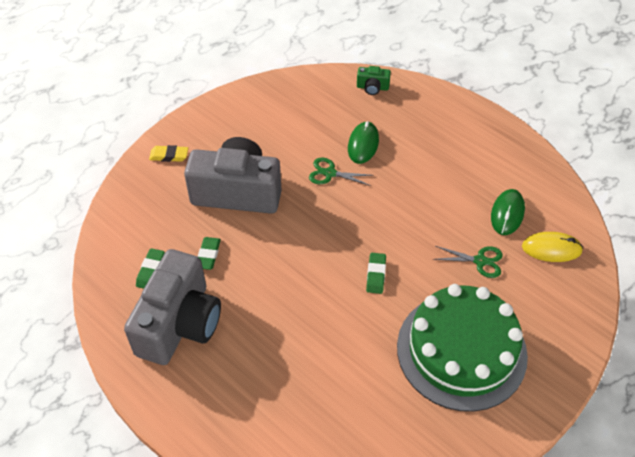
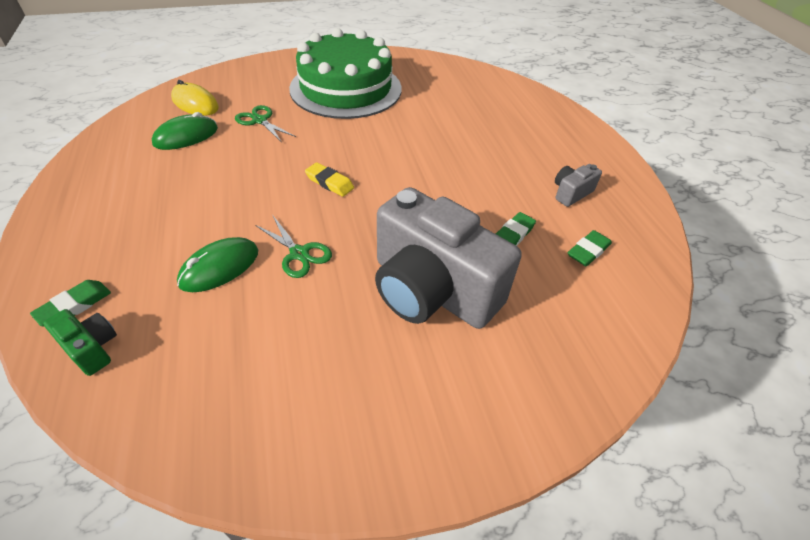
camera: 150 degrees left, 5 degrees down
(169, 156) = (503, 405): yellow eraser -> yellow eraser (329, 182)
(179, 324) = (571, 193): grey camera -> grey camera, size x0.41
(376, 275) = (356, 149): green eraser -> green eraser (74, 306)

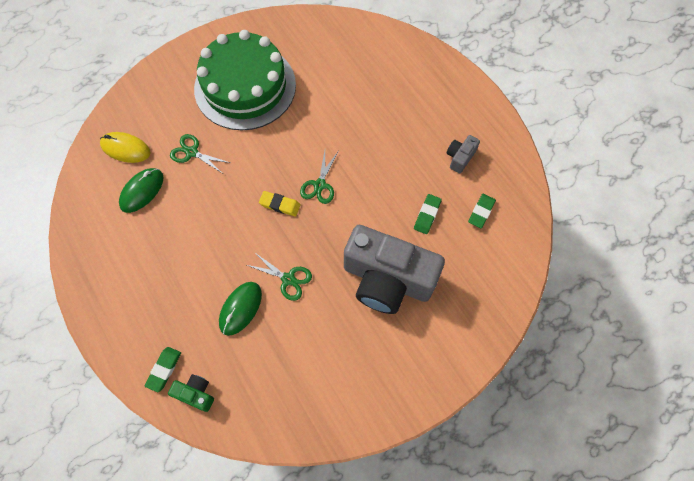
camera: 15 degrees left, 20 degrees up
(386, 177) = (320, 185): none -> green scissors

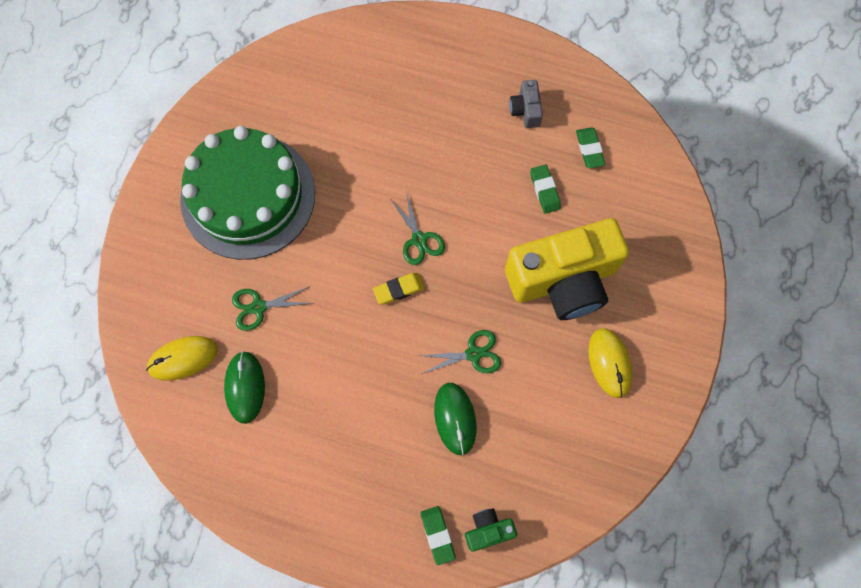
camera: 40 degrees left, 5 degrees up
(369, 356) = (609, 363): none -> yellow mouse
(387, 279) = (563, 280): grey camera -> yellow camera

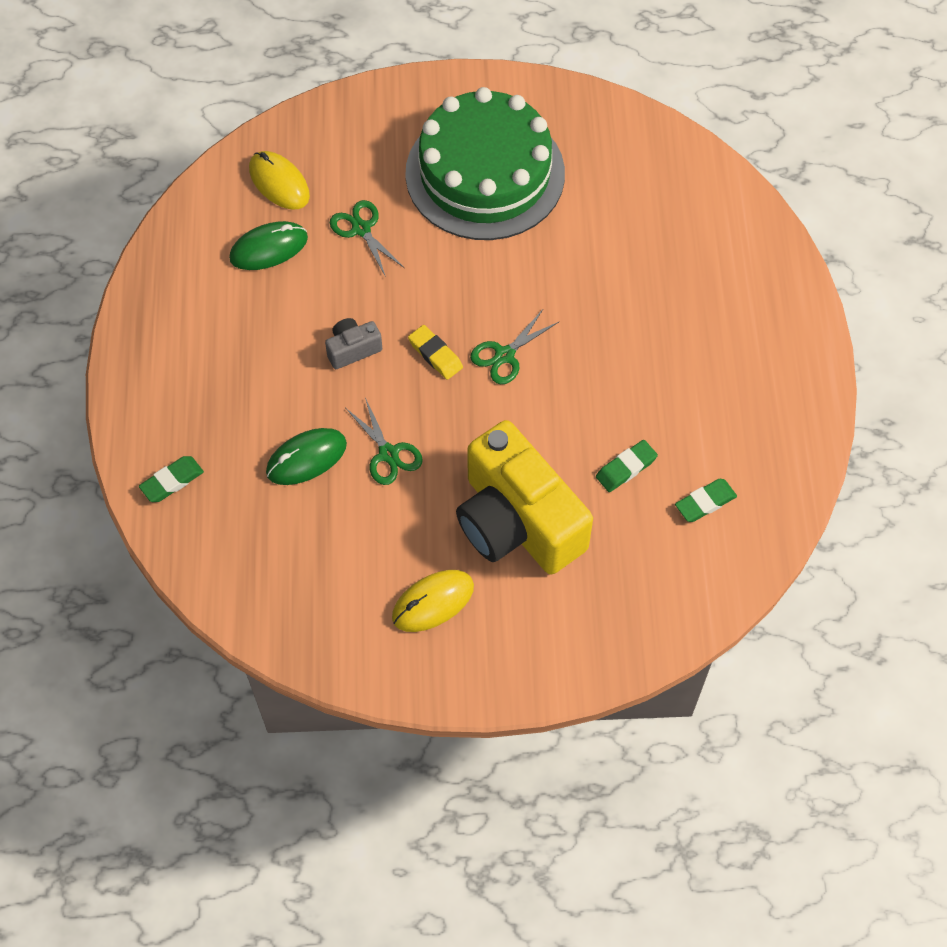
camera: 70 degrees right, 10 degrees down
(488, 530) = (193, 529): green camera -> none
(525, 110) = (725, 415): grey camera -> grey camera (353, 349)

